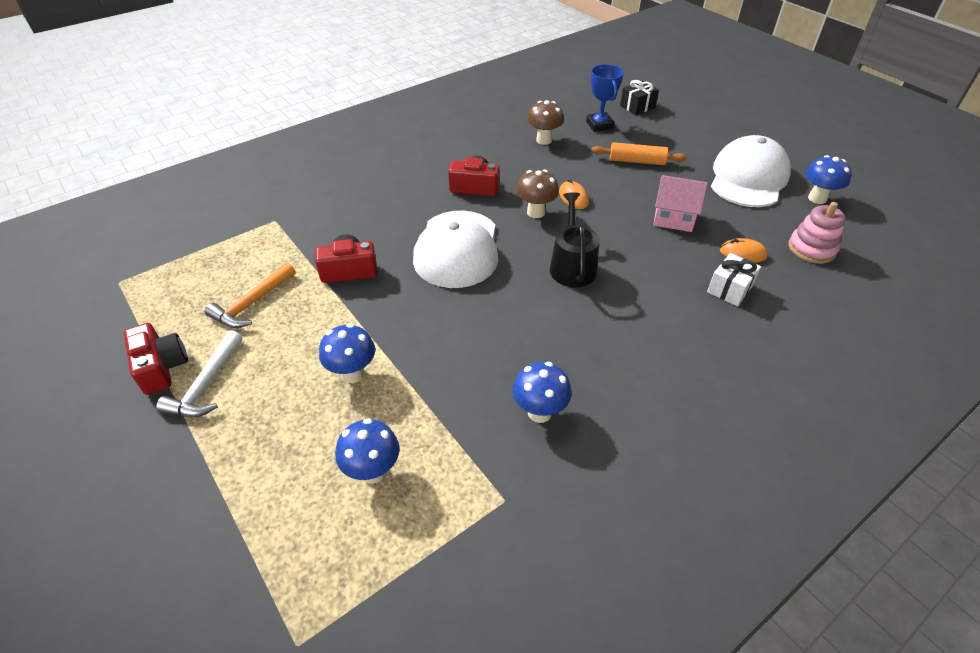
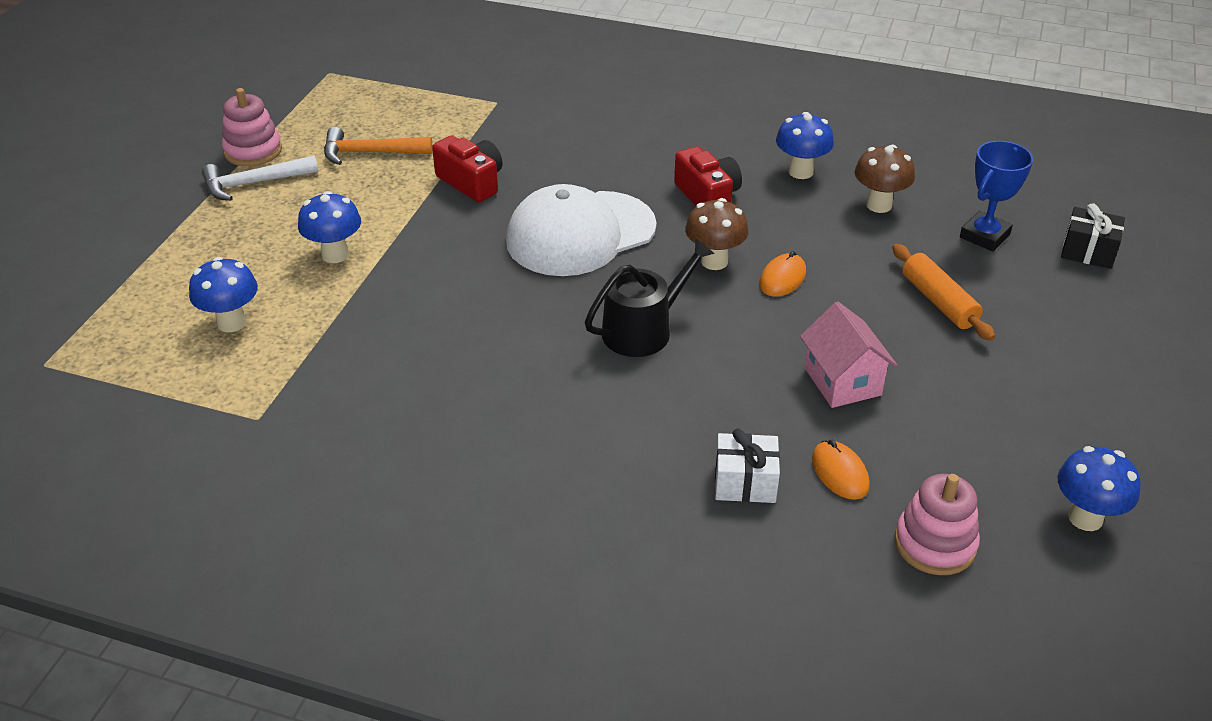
camera: 55 degrees right, 5 degrees down
(161, 367) = (253, 151): red camera -> pink stacking toy
(539, 412) = (386, 397): blue mushroom -> blue mushroom (801, 172)
(748, 178) = (1043, 425): white cap -> none

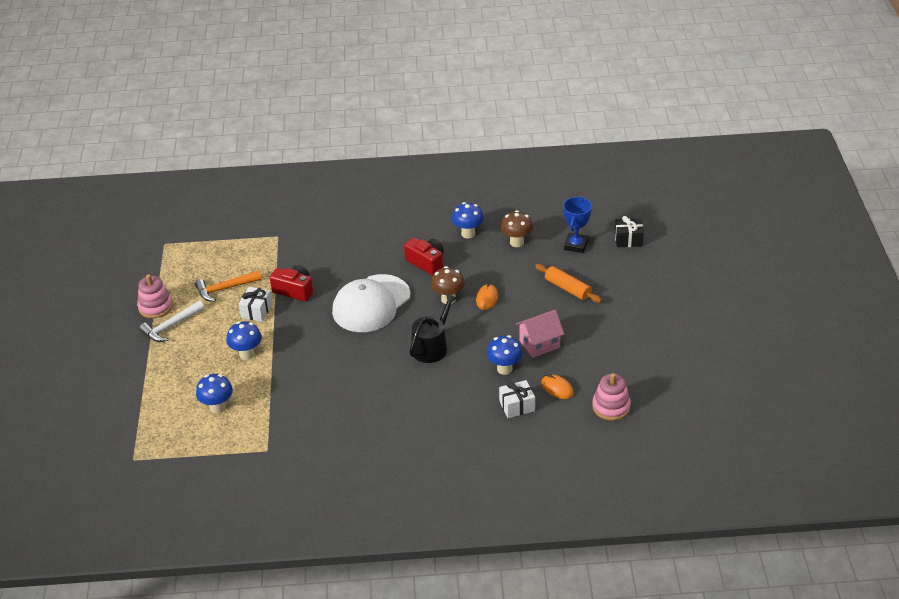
camera: 20 degrees left, 0 degrees up
(394, 196) = (256, 311): none -> white gift
(842, 381) = (539, 344): pink house -> pink house turned 75 degrees counterclockwise
(1085, 518) = (670, 375): blue mushroom -> blue mushroom (504, 369)

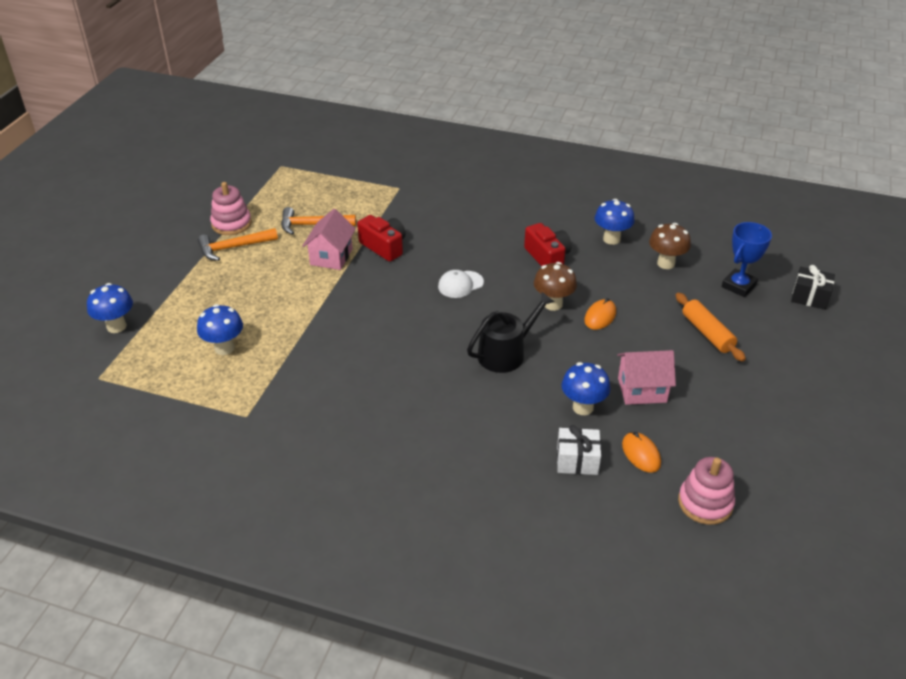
camera: 20 degrees right, 0 degrees up
(171, 326) = (233, 247): white hammer -> orange hammer
(247, 354) = (292, 299): blue mushroom -> blue mushroom (116, 326)
(256, 311) = (331, 257): white gift -> pink house
(371, 304) = (460, 284): white cap -> white cap, size x0.44

